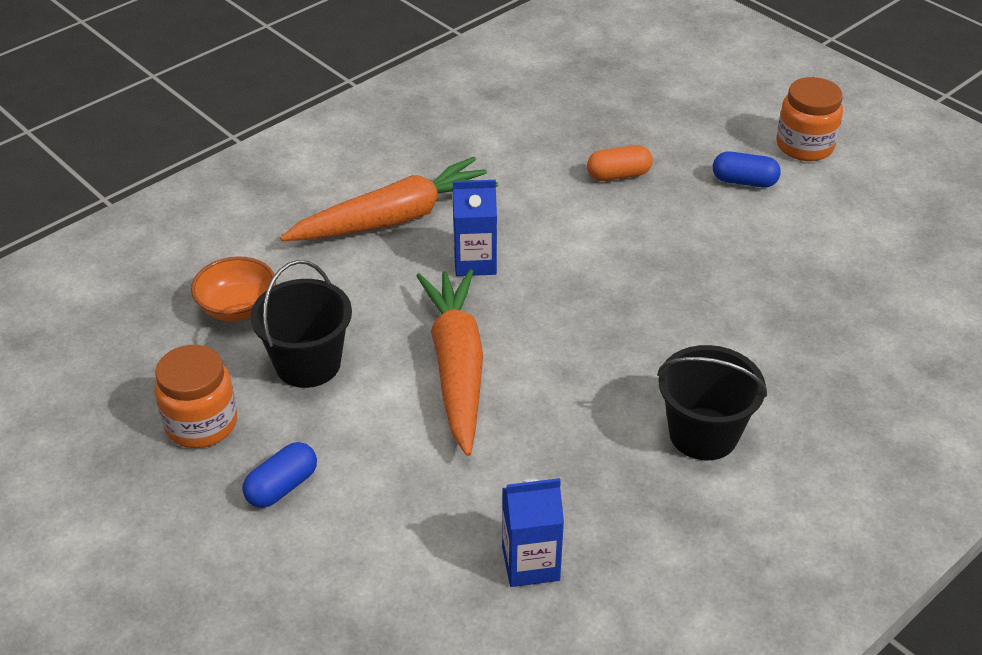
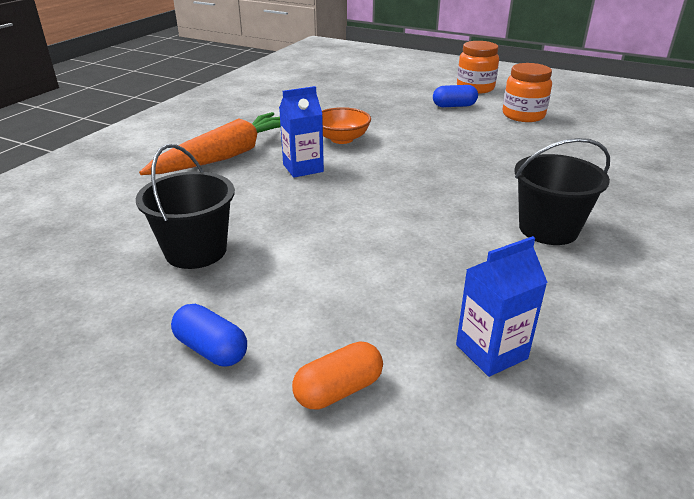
camera: 20 degrees left, 10 degrees down
(201, 424) = (104, 316): orange jar -> orange jar (523, 115)
(237, 307) = (114, 227): orange bowl -> orange bowl (342, 139)
(282, 487) = (211, 349): blue capsule -> blue capsule turned 75 degrees counterclockwise
(457, 368) = (328, 228): orange carrot -> none
(618, 175) = (373, 114): orange capsule -> orange capsule (338, 390)

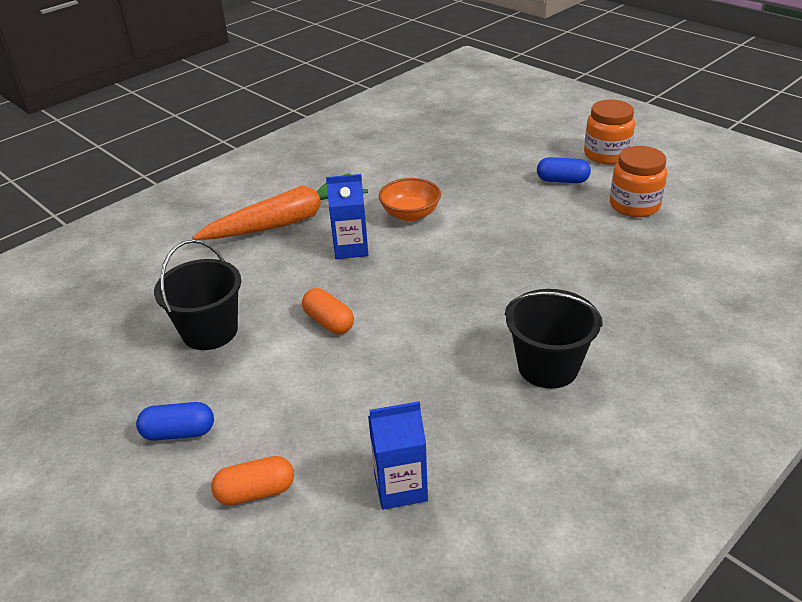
camera: 20 degrees right, 5 degrees up
(211, 349) = (179, 432): blue capsule -> blue capsule turned 60 degrees counterclockwise
(319, 225) = (329, 322): none -> orange capsule

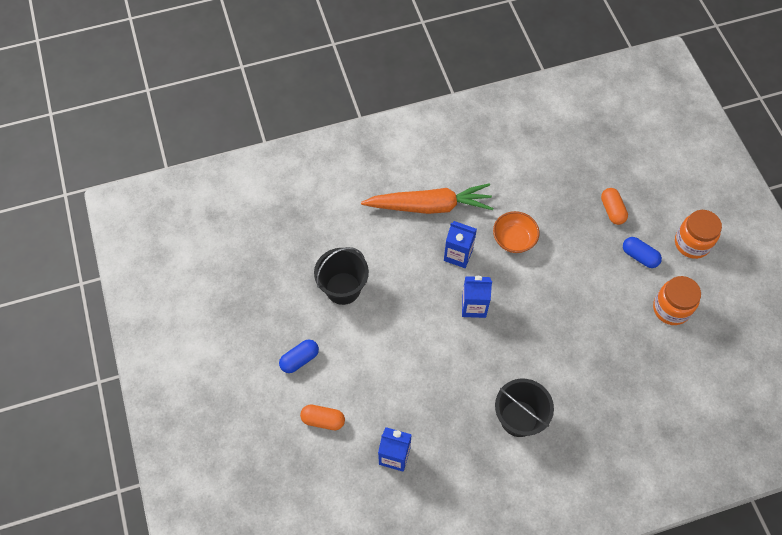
camera: 25 degrees right, 25 degrees up
(179, 432) = (299, 359): blue capsule -> blue capsule turned 60 degrees counterclockwise
(329, 322) = (413, 316): orange capsule -> orange capsule (612, 210)
(404, 284) = (474, 306): none -> blue carton

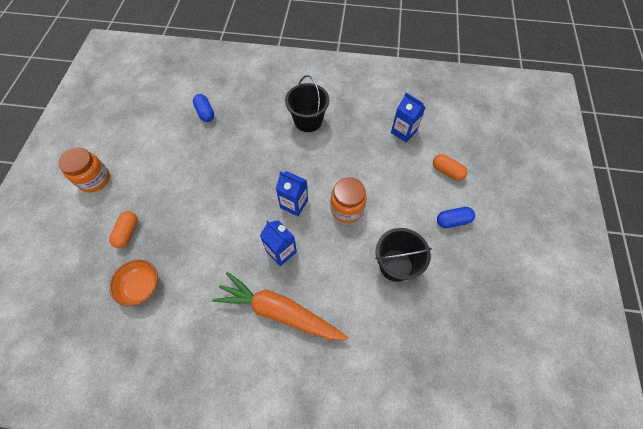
camera: 155 degrees left, 0 degrees up
(514, 239) = (226, 244): orange bowl -> orange bowl (141, 286)
(639, 256) = (141, 187): blue capsule -> blue capsule (205, 113)
(671, 309) = (154, 143): orange jar -> orange jar (347, 209)

